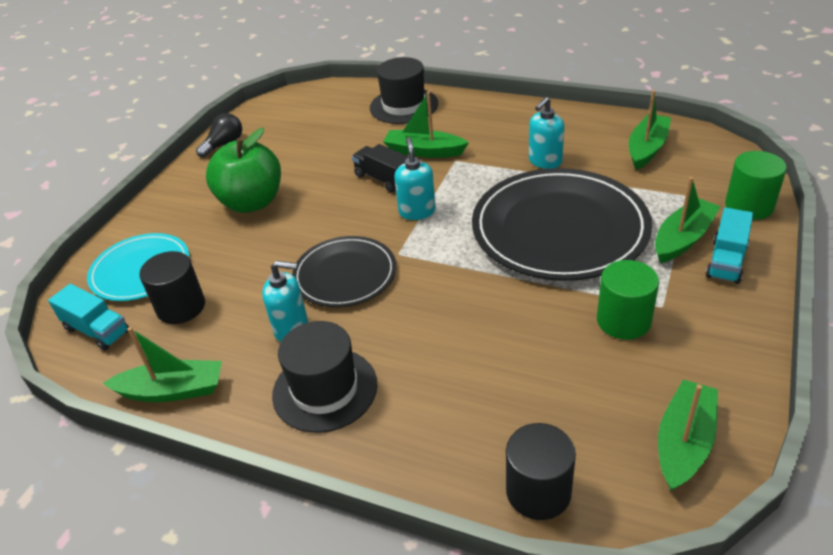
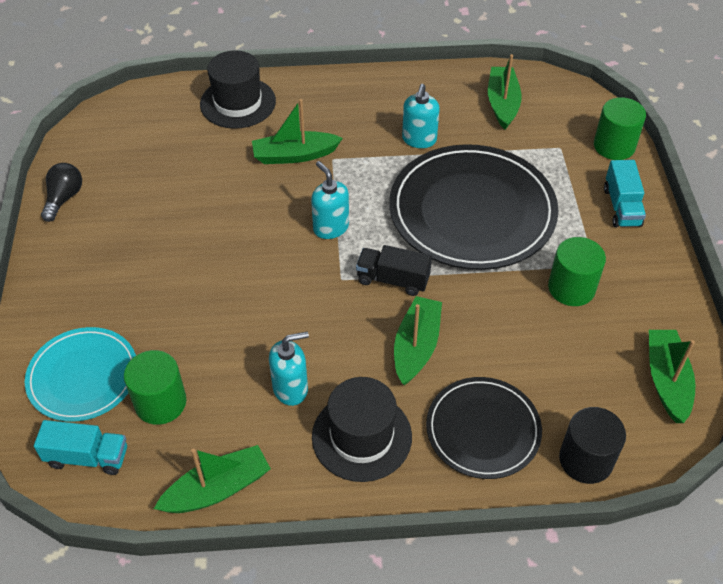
camera: 30 degrees left, 10 degrees up
(181, 307) = (160, 402): black cylinder -> green cylinder
(252, 202) = (150, 262): green apple -> none
(345, 275) = (304, 316): black plate -> black plate (483, 430)
(383, 179) = (273, 199): black truck -> black truck (393, 280)
(683, 239) = (578, 193): green boat -> green boat (416, 346)

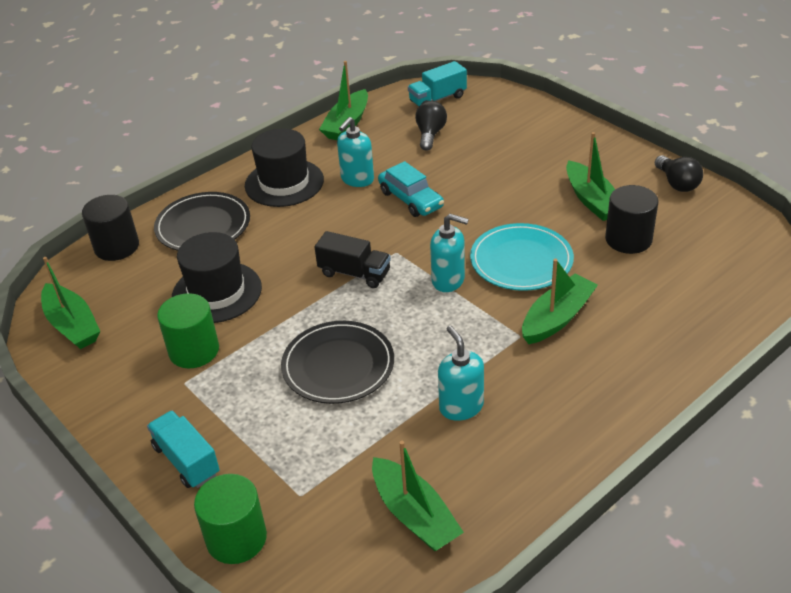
camera: 145 degrees right, 10 degrees down
(83, 376) = (494, 120): turquoise plate -> turquoise plate (521, 260)
(160, 402) = (430, 134): green cylinder -> black light bulb
(169, 178) = (628, 239): none -> black cylinder
(238, 103) = (681, 333): black hat -> black hat (217, 292)
(271, 327) = (411, 199): none -> turquoise car
(393, 280) = (354, 273): black truck -> black truck turned 45 degrees clockwise
(416, 346) = (293, 243): green boat -> green boat (592, 200)
(472, 211) = (338, 365): black plate -> black plate, size x0.58

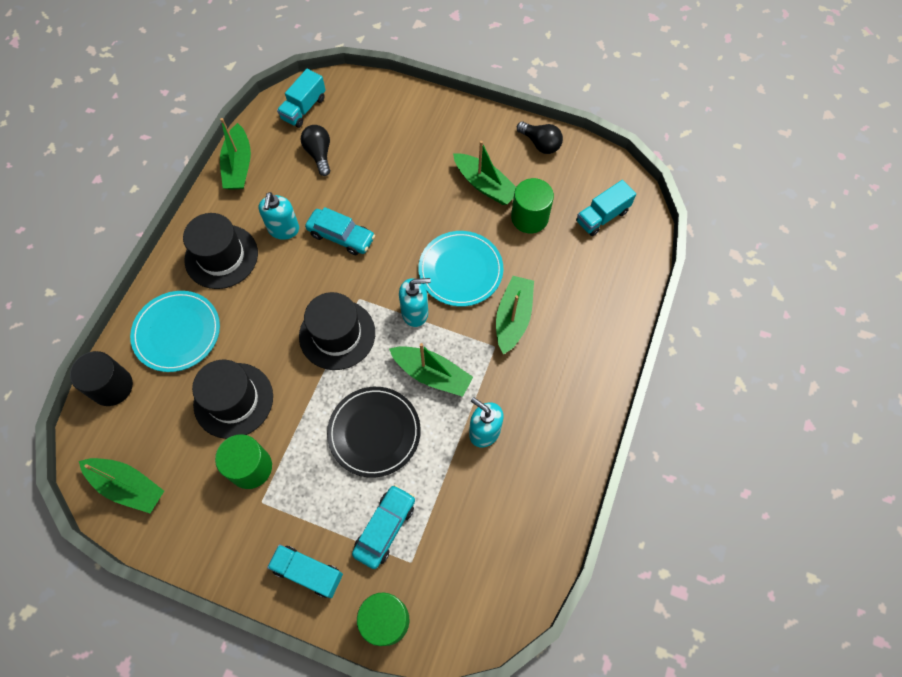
camera: 30 degrees left, 25 degrees up
(203, 225) = (177, 332): black plate -> turquoise plate
(293, 453) = (385, 528): none -> turquoise car
(354, 273) = (337, 334): black truck -> black hat
(414, 515) = (499, 540): green boat -> green boat (432, 374)
(628, 239) = (529, 217): black cylinder -> green cylinder
(719, 262) = (602, 216): none -> turquoise truck

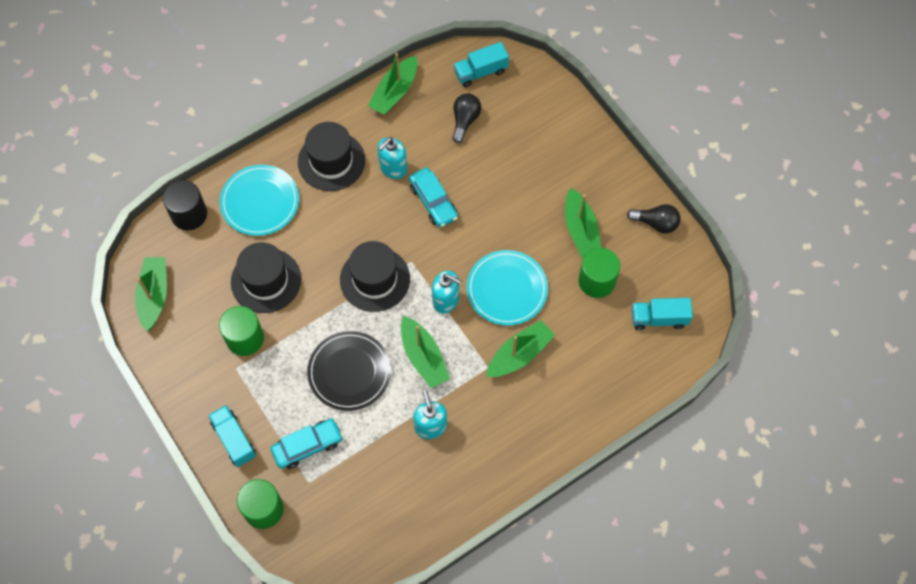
camera: 35 degrees right, 0 degrees up
(128, 486) = (154, 295): green boat -> green boat turned 150 degrees counterclockwise
(540, 144) = (656, 223): black light bulb -> black light bulb turned 60 degrees counterclockwise

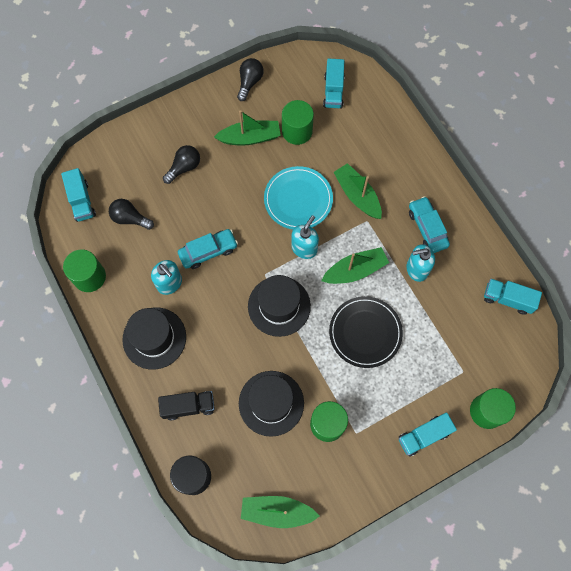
camera: 85 degrees left, 5 degrees up
(260, 202) = (188, 406): turquoise plate -> black truck
(308, 446) = (431, 371): turquoise car -> turquoise car (427, 228)
(394, 92) = (89, 277): green boat -> green cylinder
(400, 534) = (507, 299): none -> turquoise truck
(533, 166) = (184, 167): none -> black light bulb

